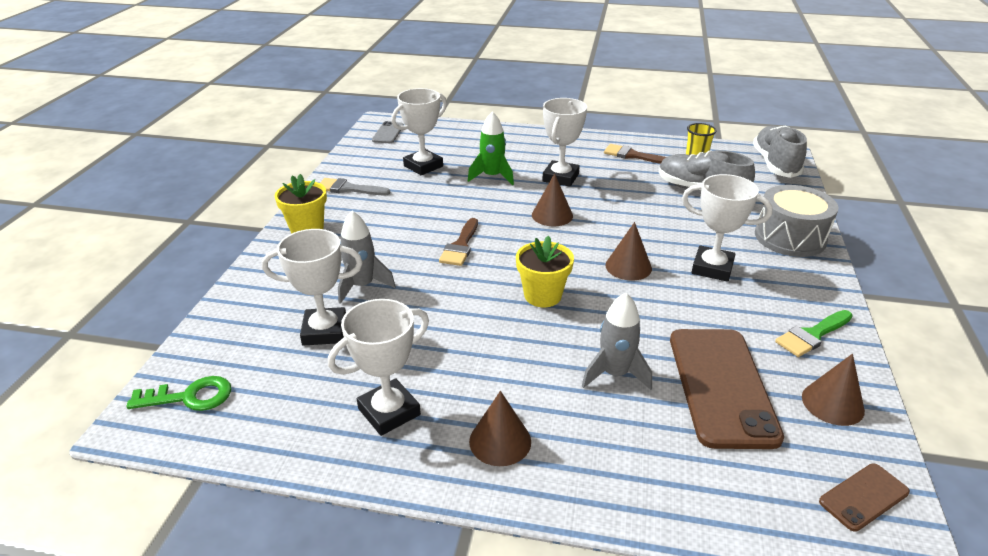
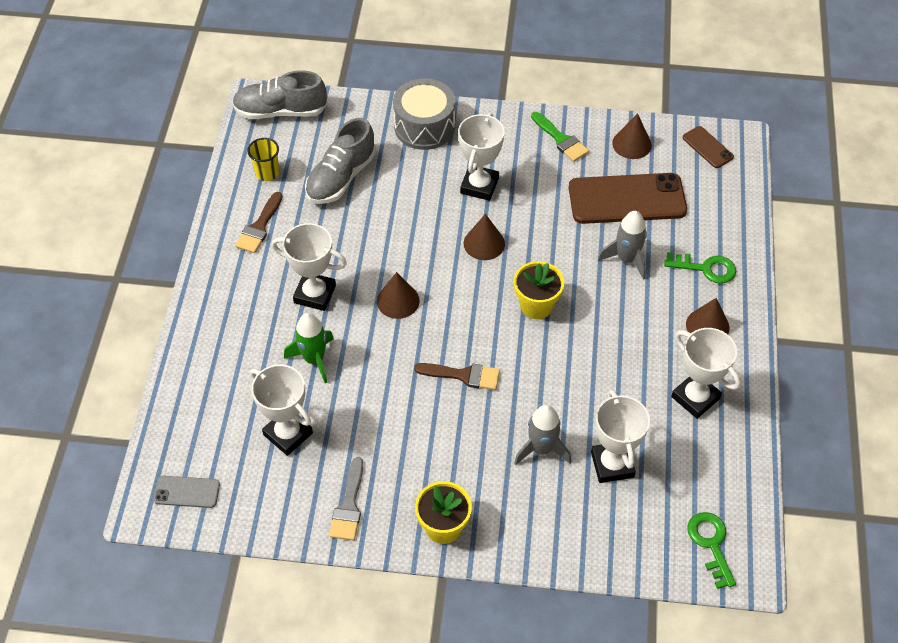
camera: 95 degrees left, 20 degrees up
(603, 455) = (706, 268): none -> green key

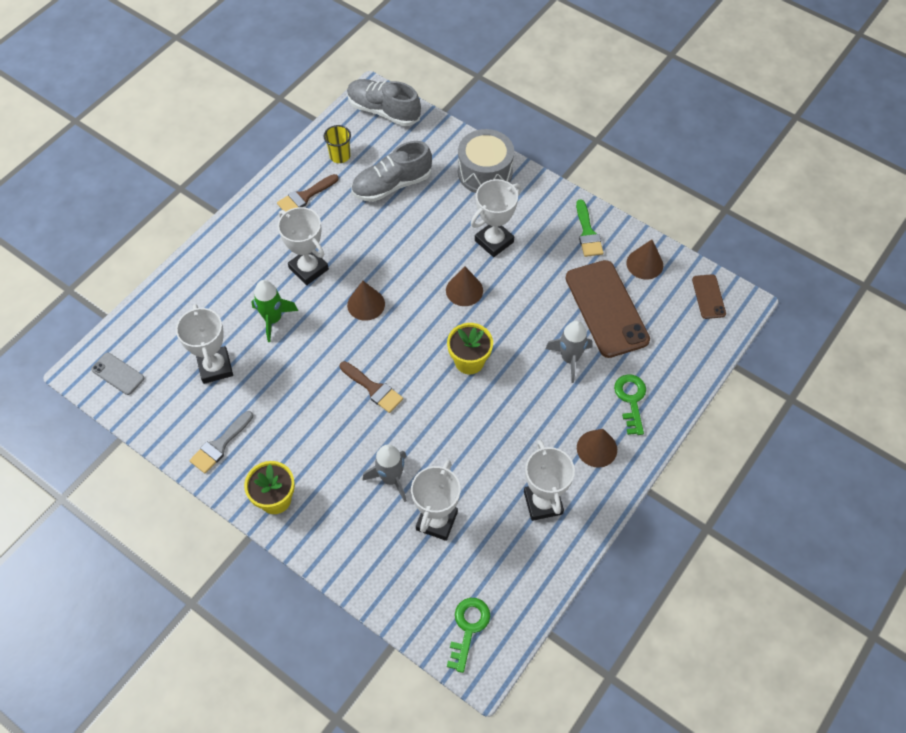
camera: 30 degrees right, 5 degrees up
(627, 199) = (606, 309): brown phone -> brown phone turned 45 degrees clockwise
(706, 268) = (631, 400): green key -> green key turned 135 degrees counterclockwise

